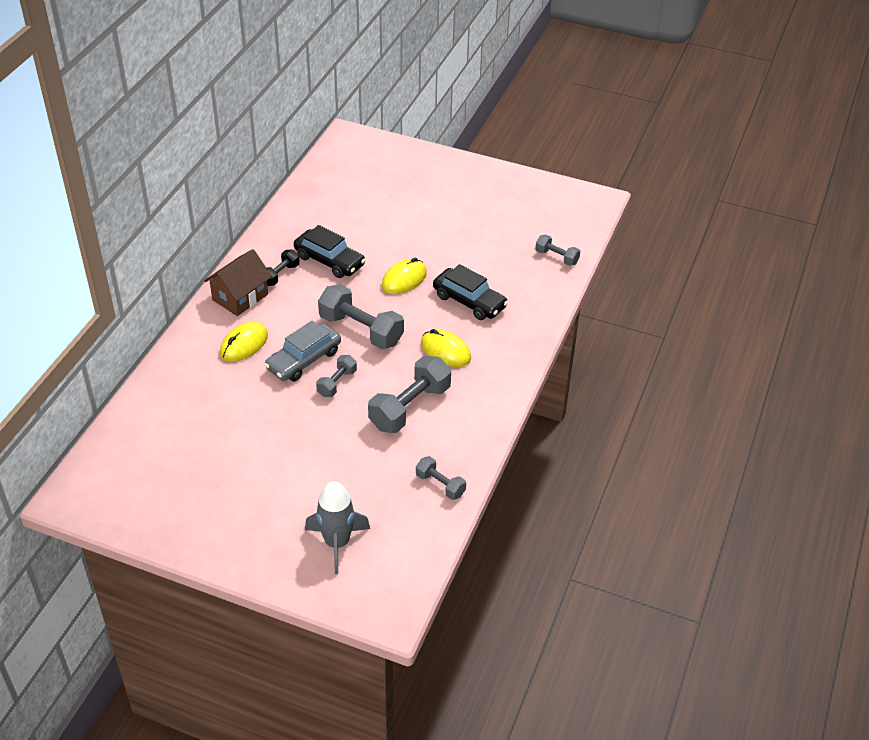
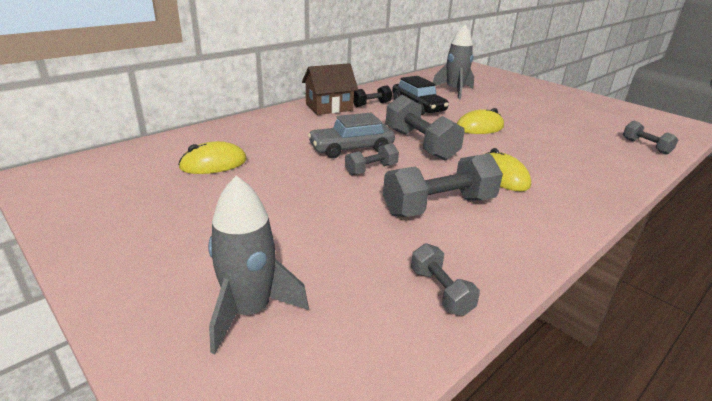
camera: 25 degrees right, 15 degrees down
(244, 344) = (307, 129): yellow mouse -> yellow mouse (213, 164)
(354, 211) = (454, 91): none -> grey rocket
(469, 301) = (541, 152): black car -> none

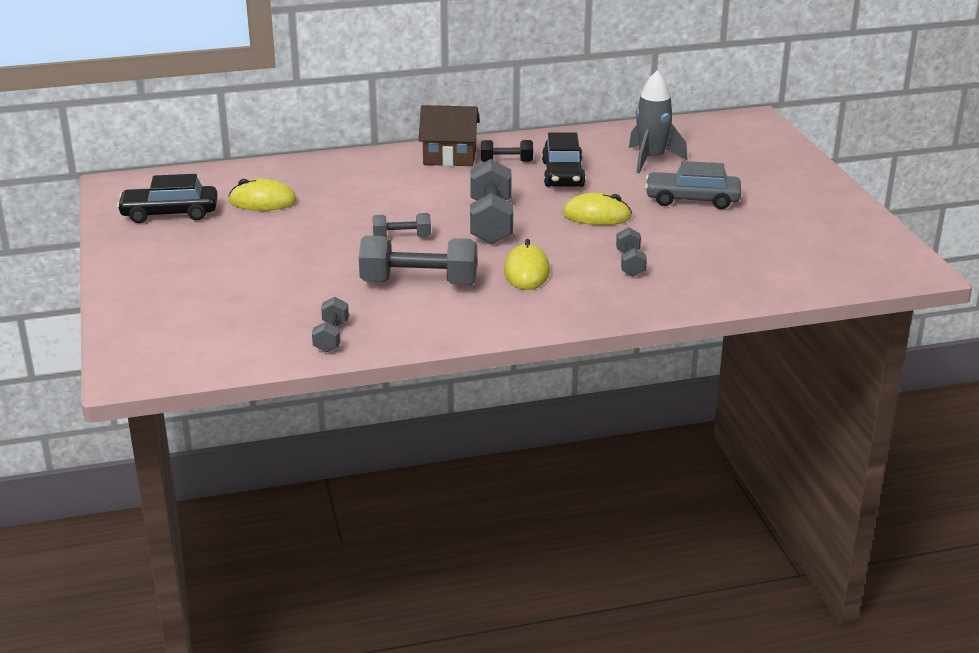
camera: 30 degrees right, 0 degrees up
(123, 193) = (170, 213): none -> black car
(250, 311) = (191, 313): grey rocket -> none
(351, 148) = (410, 212): grey car -> grey car (692, 199)
(645, 146) = (774, 279): grey dumbbell -> grey dumbbell (630, 263)

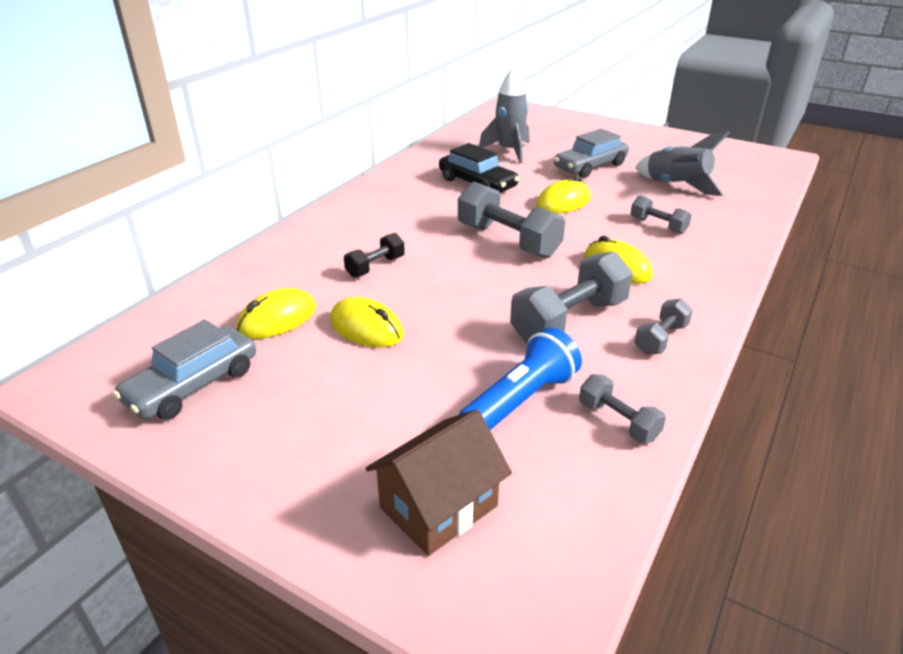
camera: 45 degrees left, 5 degrees up
(170, 213) = (193, 385): black car -> grey car
(298, 229) = (366, 328): none -> yellow mouse
(303, 302) = (520, 400): none -> blue flashlight
(402, 237) = (471, 288): grey dumbbell -> grey dumbbell (661, 339)
(450, 157) = (369, 204): brown house -> brown house (439, 506)
(506, 161) = (419, 190): black dumbbell -> black dumbbell (375, 267)
(729, 245) = (676, 186): none -> grey rocket

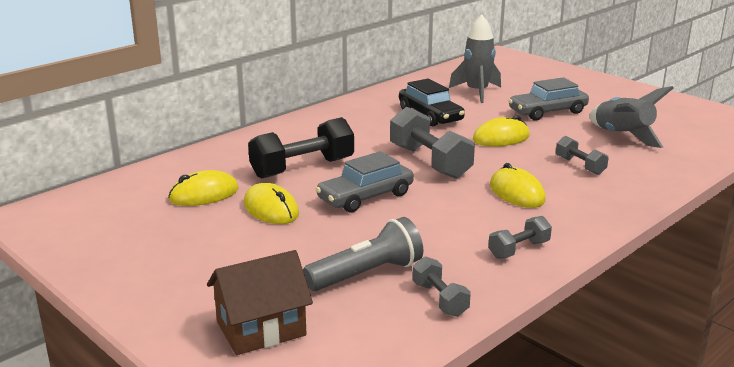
camera: 15 degrees right, 10 degrees down
(193, 385) = (120, 228): grey car -> grey car (365, 197)
(375, 267) = (302, 168): black dumbbell -> black dumbbell, size x1.86
(520, 400) = (367, 274): blue flashlight -> grey flashlight
(569, 321) = (445, 226): grey dumbbell -> none

